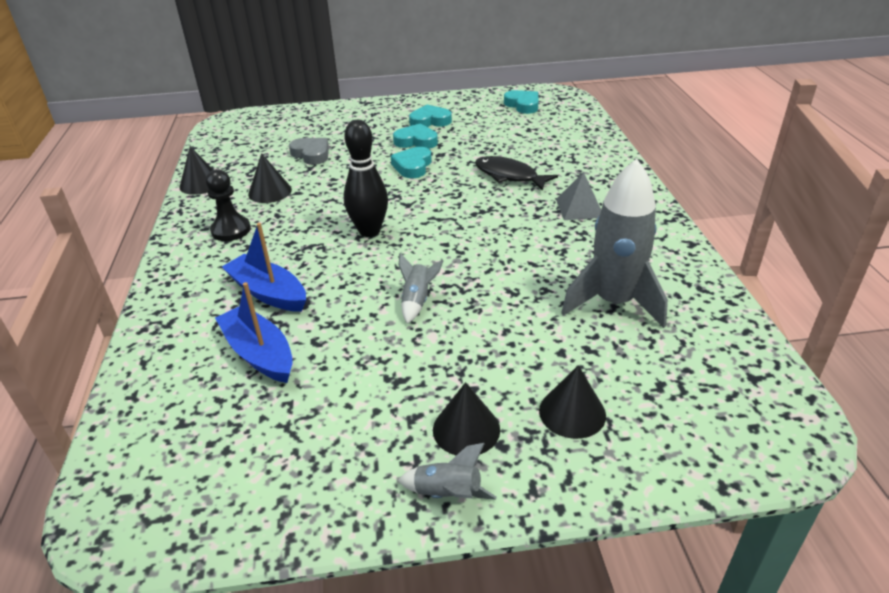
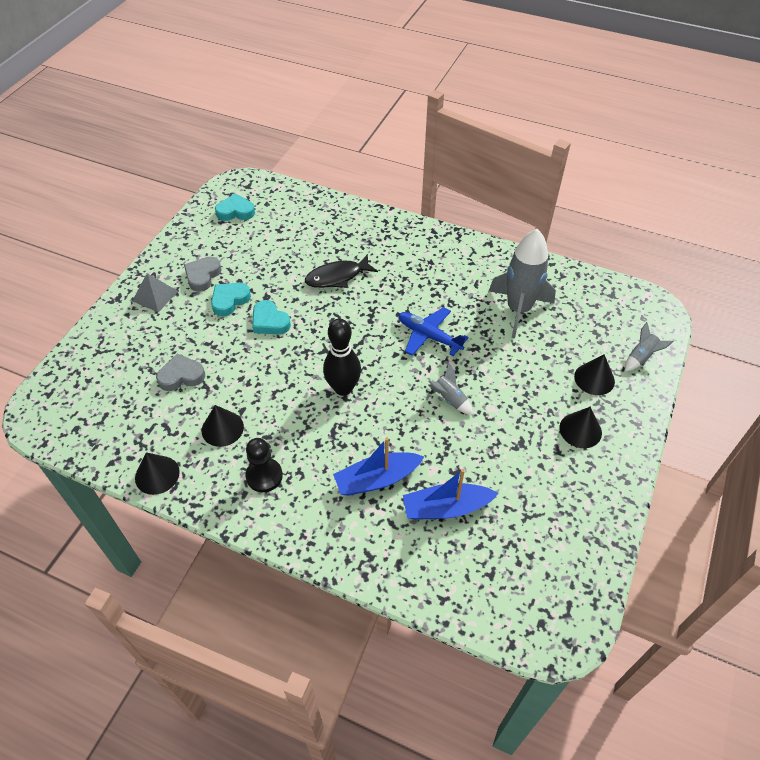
camera: 60 degrees left, 15 degrees up
(430, 121) = (202, 276): turquoise heart -> grey heart
(448, 494) = (621, 460): grey rocket -> grey rocket (641, 357)
(494, 254) = (429, 336): none -> blue plane
(579, 208) = (410, 266): grey pyramid -> grey pyramid (155, 296)

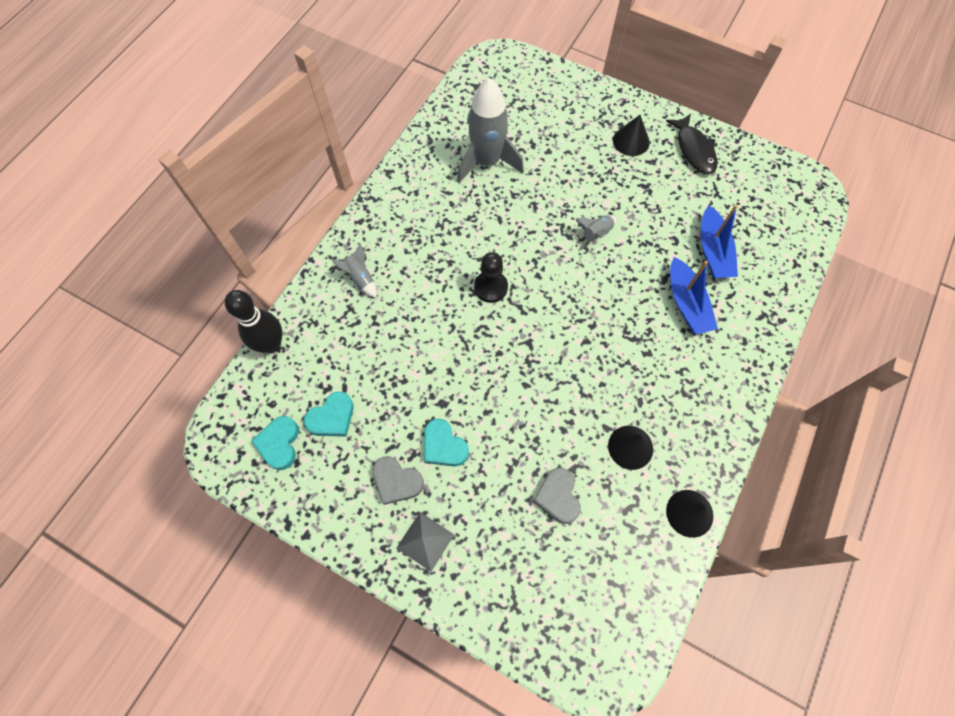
camera: 85 degrees left, 15 degrees up
(264, 476) = (687, 404): black pawn -> black pawn (491, 287)
(270, 321) = (482, 399): turquoise heart -> turquoise heart (332, 417)
(337, 277) = (419, 324): black fish -> black fish (694, 150)
(343, 388) = (580, 327): black bowling pin -> black bowling pin (271, 344)
(429, 336) = (516, 243): blue plane -> none
(594, 379) = (575, 120): black cone -> none
(641, 357) = (553, 82): grey rocket -> grey rocket (360, 278)

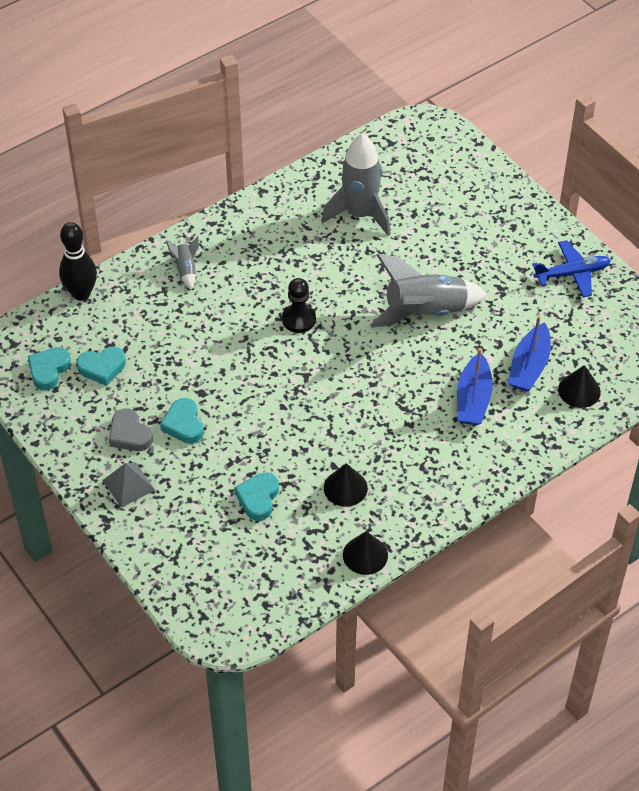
camera: 25 degrees right, 15 degrees down
(557, 497) = (258, 498): grey heart -> turquoise heart
(596, 234) = (425, 312): grey rocket -> grey rocket, size x2.21
(631, 141) = (513, 244): black cone -> black cone (579, 390)
(694, 150) = (572, 274): black fish -> blue plane

